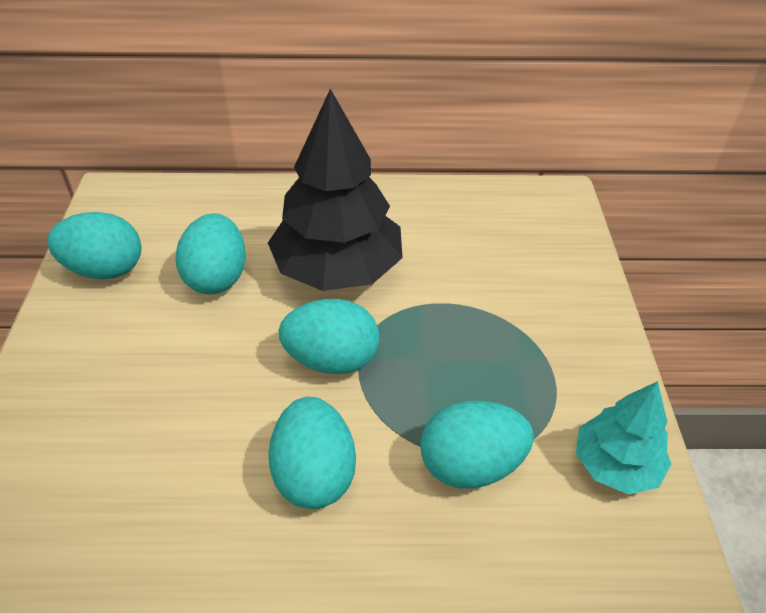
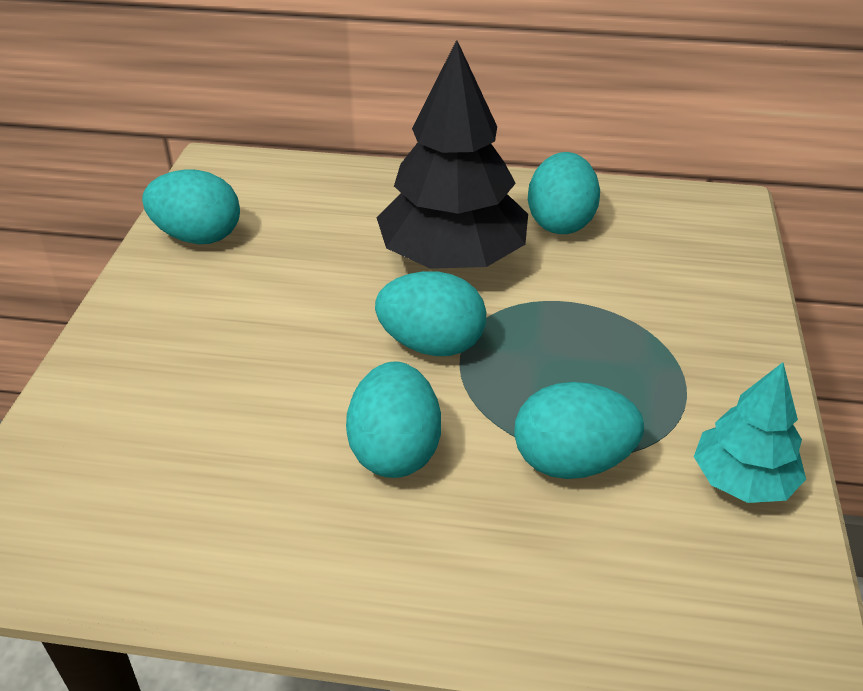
camera: 10 degrees right, 5 degrees down
(217, 277) = (317, 254): turquoise egg -> turquoise egg (560, 222)

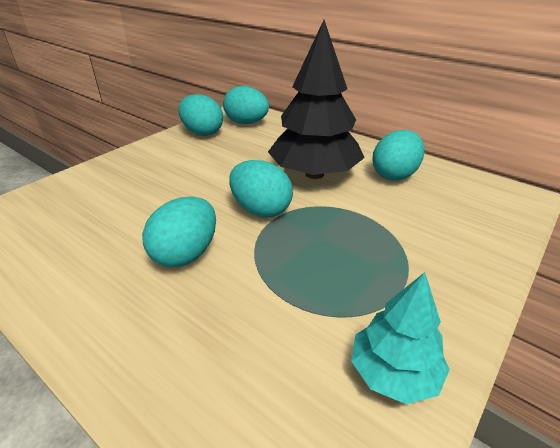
camera: 30 degrees right, 5 degrees down
(572, 462) = (279, 304): turquoise egg -> turquoise egg (246, 123)

